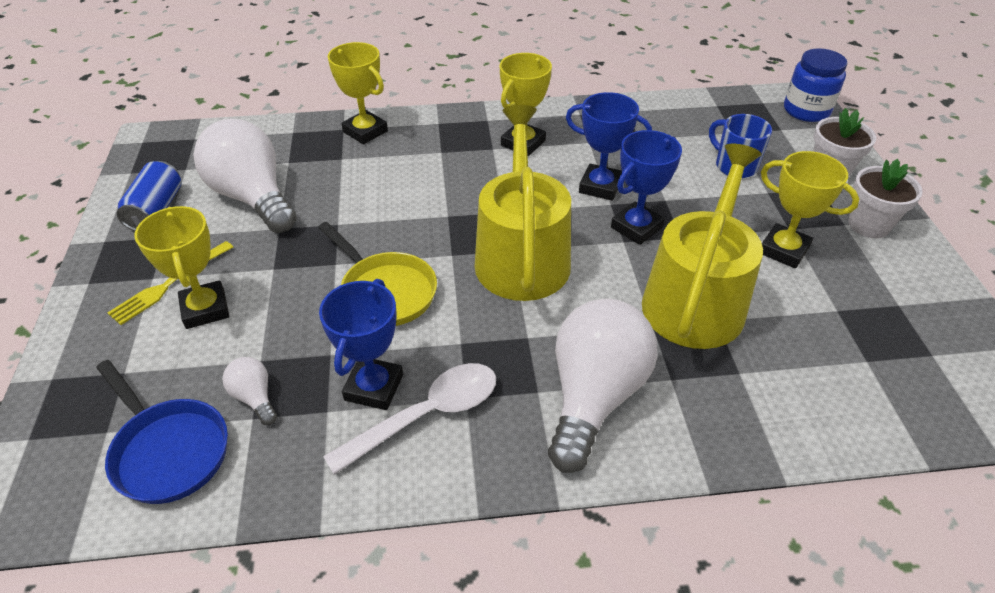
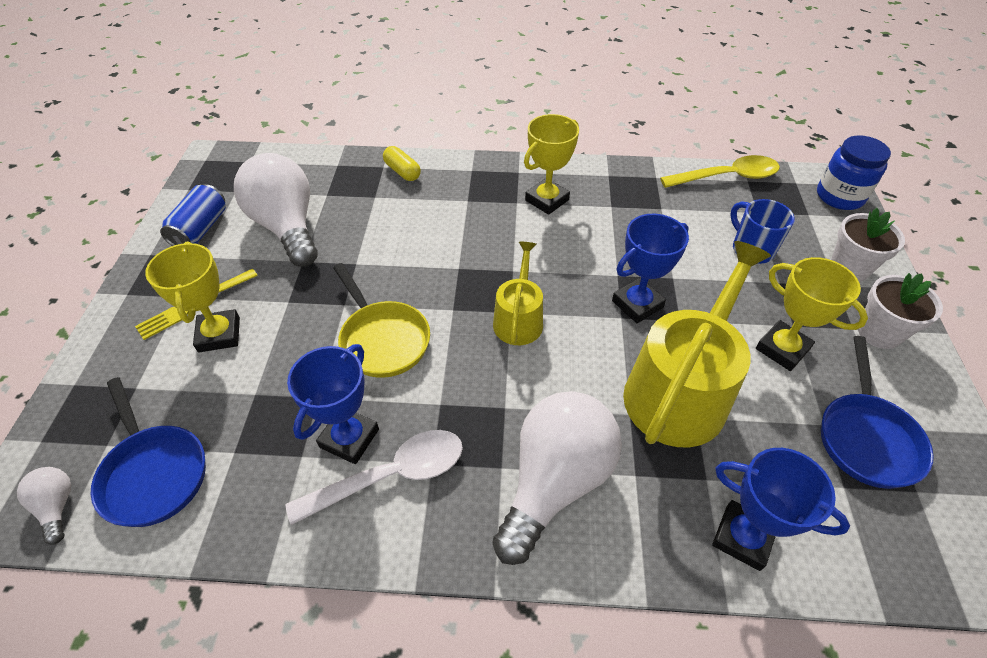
camera: 10 degrees right, 5 degrees up
(254, 397) = (241, 431): white light bulb -> white light bulb (57, 506)
(365, 131) = (402, 171): yellow trophy -> yellow capsule
(521, 255) = (518, 319): yellow watering can -> yellow watering can, size x0.54
(600, 186) = (611, 255): blue trophy -> blue trophy (742, 537)
(696, 104) = (727, 177): none -> yellow spoon
(877, 316) = (866, 438): none -> blue pan

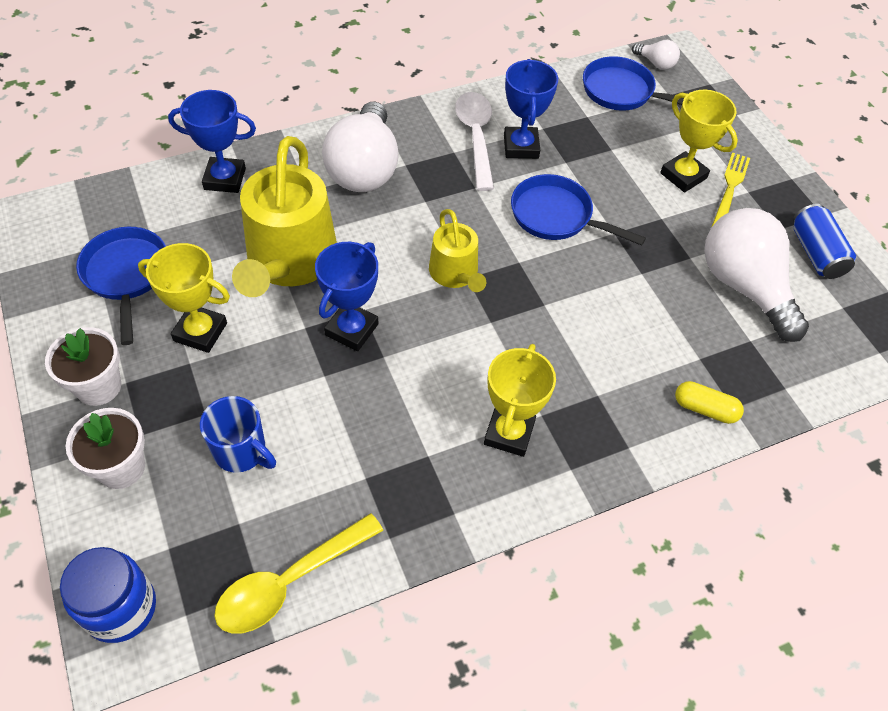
camera: 150 degrees right, 5 degrees up
(287, 227) = (744, 286): white light bulb -> white light bulb turned 150 degrees counterclockwise
(383, 339) = (556, 216): yellow pan -> blue pan
(391, 475) = (475, 137): white spoon -> white spoon turned 135 degrees clockwise

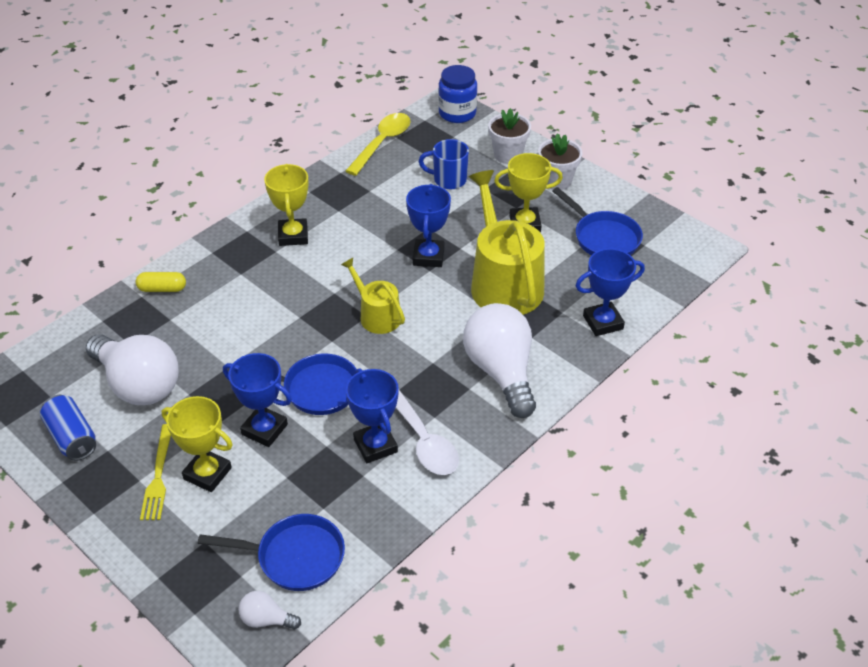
camera: 160 degrees right, 10 degrees down
(620, 195) = (264, 429): none -> blue trophy

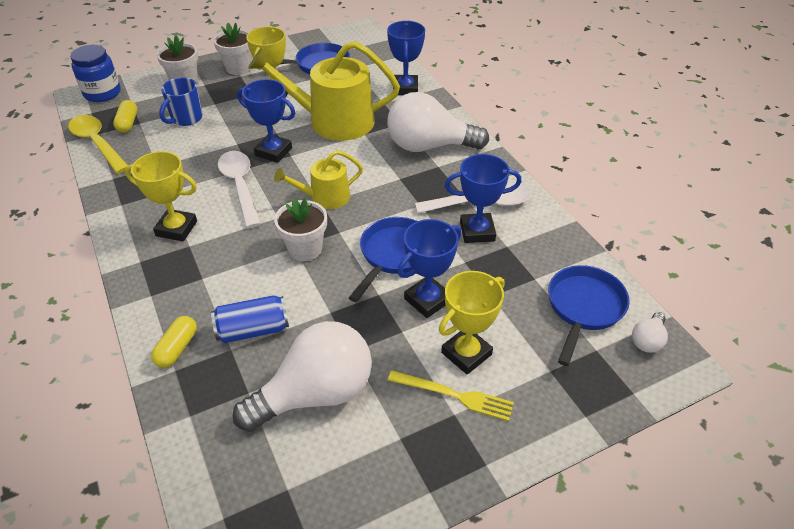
camera: 70 degrees left, 0 degrees up
(72, 437) = (366, 472): blue can -> blue can (253, 330)
(299, 325) = (305, 249): none -> white flower pot
(366, 253) = (240, 186): none -> white spoon
(421, 148) = (128, 123): none -> yellow capsule

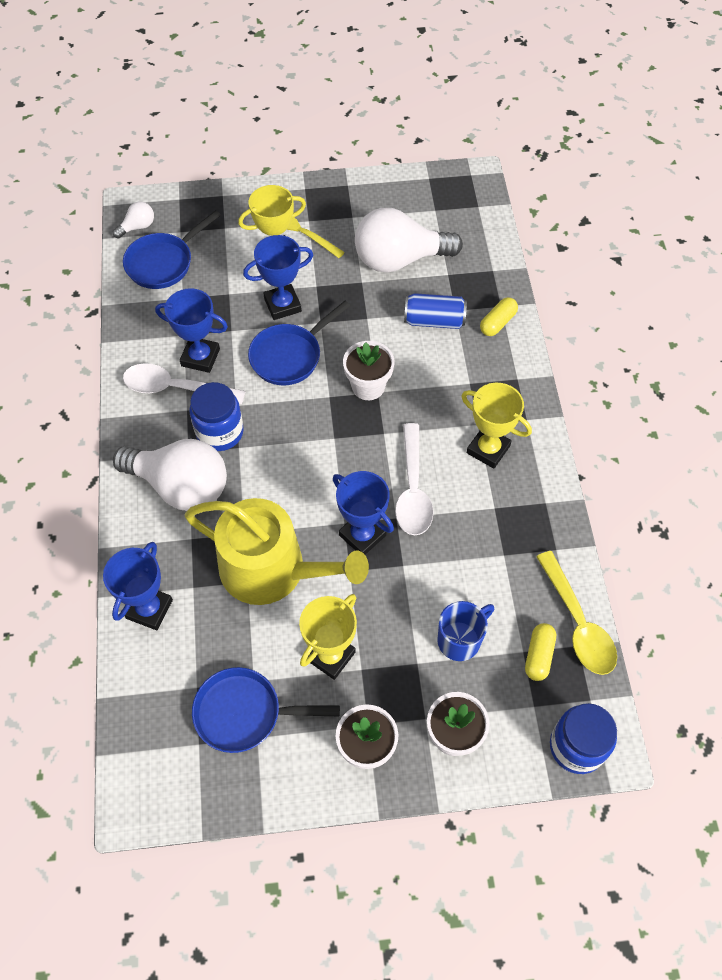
camera: 160 degrees left, 15 degrees up
(325, 197) = (327, 445): yellow watering can -> none
(421, 184) = (220, 432): none -> blue jar

